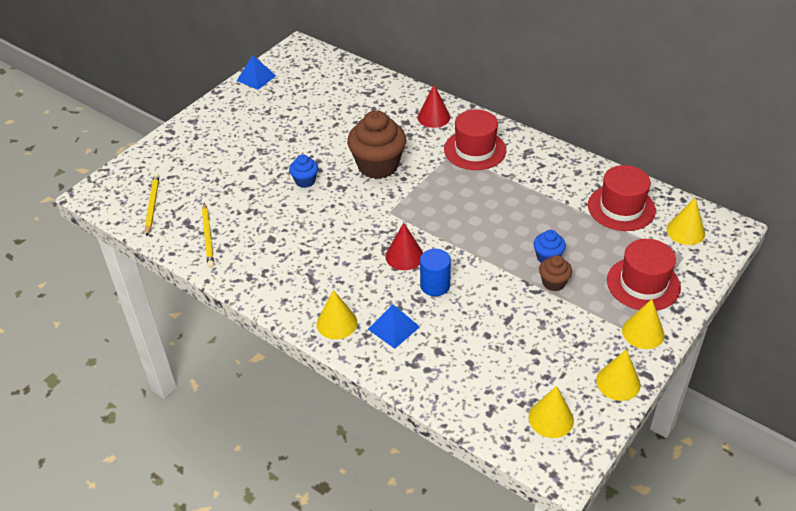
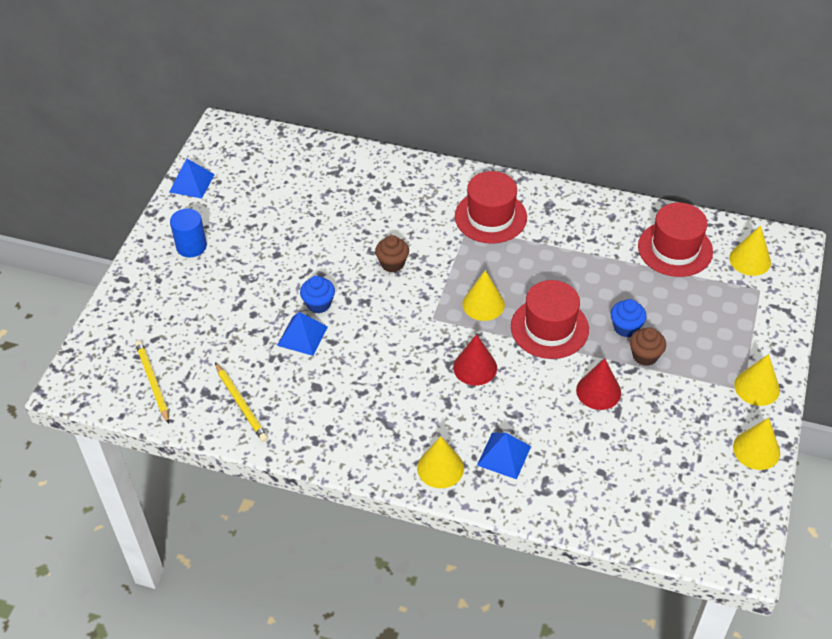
camera: 20 degrees left, 5 degrees up
(280, 200) = (302, 336): none -> blue pyramid
(378, 166) = (392, 263): brown cupcake -> brown cupcake, size x0.49
(433, 117) = (426, 186): red cone -> red cone (598, 391)
(435, 285) = (524, 393): blue cylinder -> blue cylinder (191, 246)
(551, 418) = (709, 509): yellow cone -> yellow cone (483, 304)
(643, 284) = (734, 332): red hat -> red hat (549, 328)

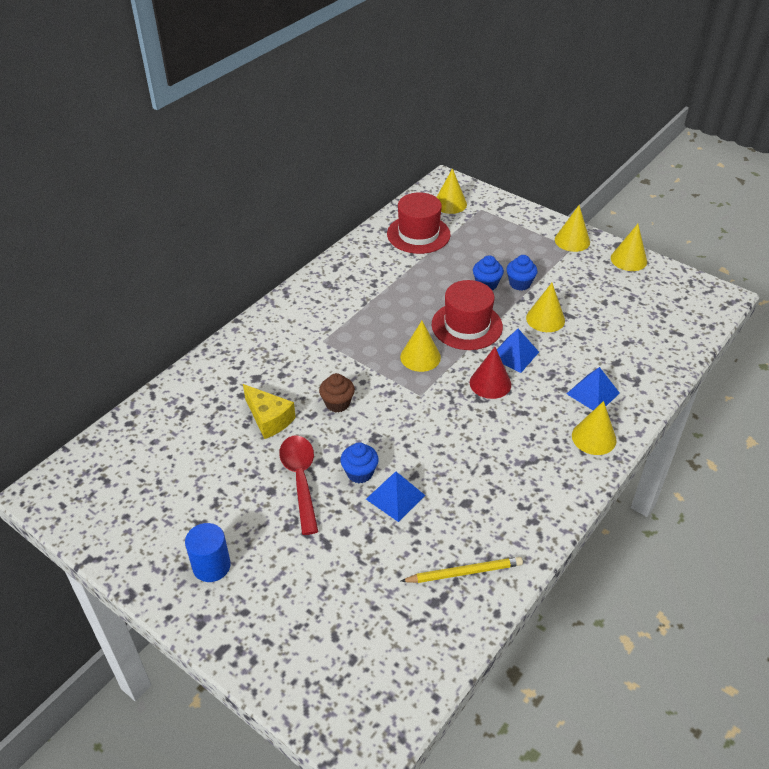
camera: 70 degrees left, 5 degrees down
(152, 382) = (399, 652): yellow pencil -> none
(191, 183) = (109, 542): blue pyramid -> blue pyramid (514, 354)
(295, 268) = (300, 479): none -> red spoon
(352, 225) = (269, 419): none -> yellow cheese
(490, 217) = (319, 322): red hat -> none
(598, 391) = (545, 319): red cone -> yellow cone
(645, 356) = (520, 283): brown cupcake -> blue cupcake

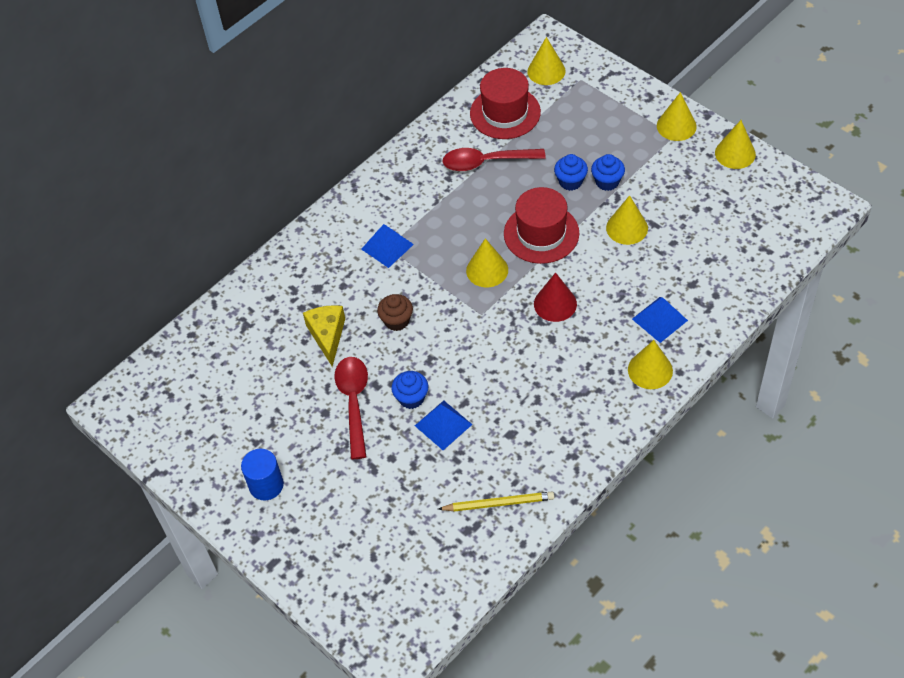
camera: 10 degrees right, 10 degrees up
(269, 419) = (327, 335): yellow cheese -> yellow cheese turned 150 degrees counterclockwise
(407, 271) = (486, 162): none -> red spoon
(514, 354) = (585, 270): blue pyramid -> blue pyramid (387, 246)

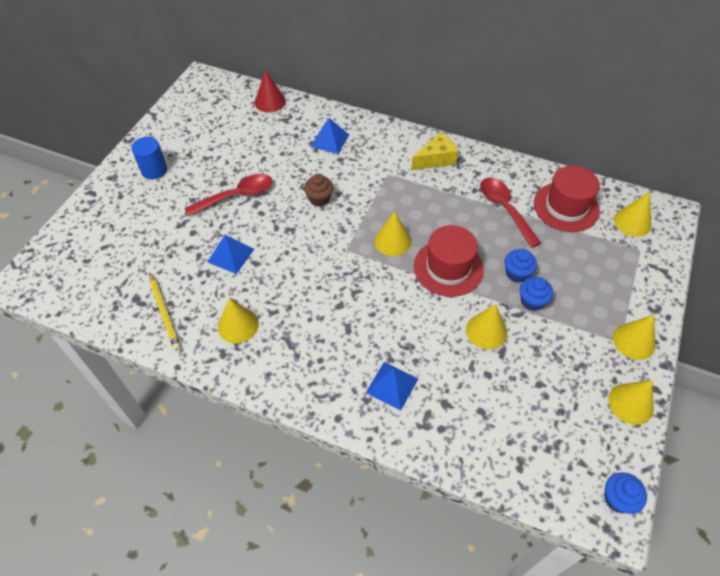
camera: 65 degrees right, 0 degrees up
(327, 335) = (291, 164): yellow cheese -> yellow cheese (436, 159)
(387, 246) = (388, 173): blue pyramid -> blue pyramid (330, 140)
(411, 398) = (250, 228): blue cupcake -> blue cupcake (617, 499)
(555, 304) = (377, 298): red cone -> red cone (270, 102)
(650, 370) = (331, 392): yellow cone -> yellow cone (238, 325)

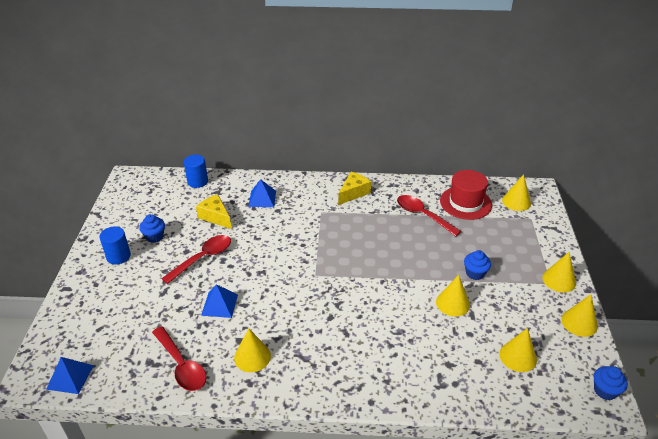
camera: 20 degrees left, 15 degrees down
(164, 312) = (181, 365): yellow pencil -> red spoon
(270, 102) = (197, 181): red cone -> blue cylinder
(270, 150) = (215, 217): none -> yellow cheese
(319, 199) = (275, 243): brown cupcake -> none
(392, 241) = (349, 259): yellow cone -> yellow cone (518, 356)
(392, 385) = (401, 364): blue pyramid -> blue pyramid (70, 377)
(448, 268) = (401, 266): red hat -> none
(516, 273) = (454, 257): blue cupcake -> blue cupcake (154, 237)

